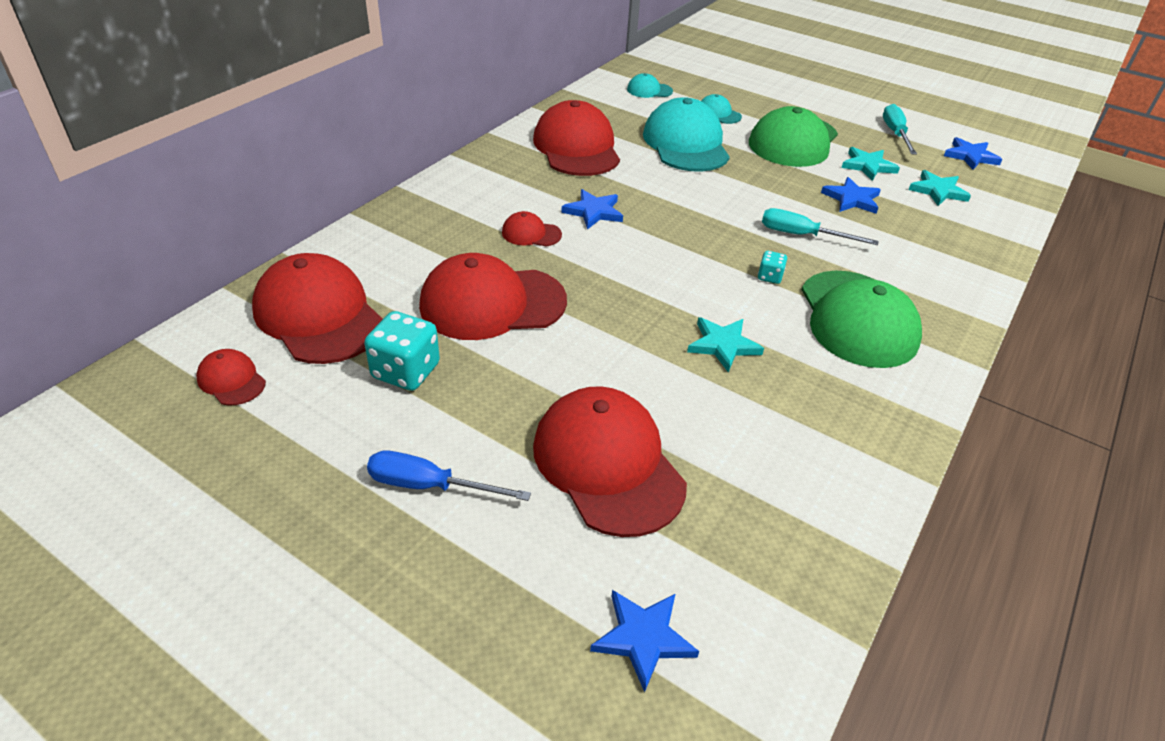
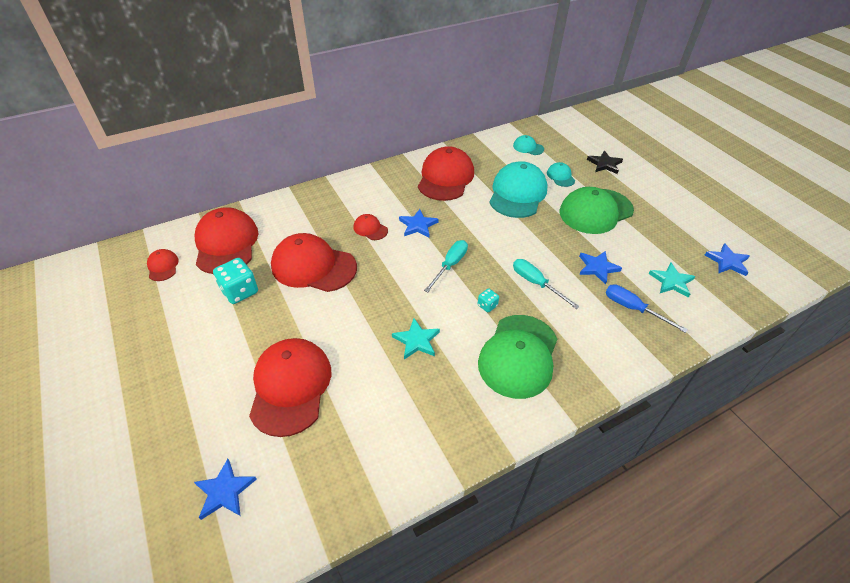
camera: 30 degrees right, 5 degrees up
(430, 486) = (199, 360): blue screwdriver -> blue screwdriver (633, 309)
(755, 89) = (604, 164): none -> black star
(868, 166) = (634, 246): turquoise star -> none
(895, 134) = (681, 226): turquoise screwdriver -> turquoise screwdriver (450, 265)

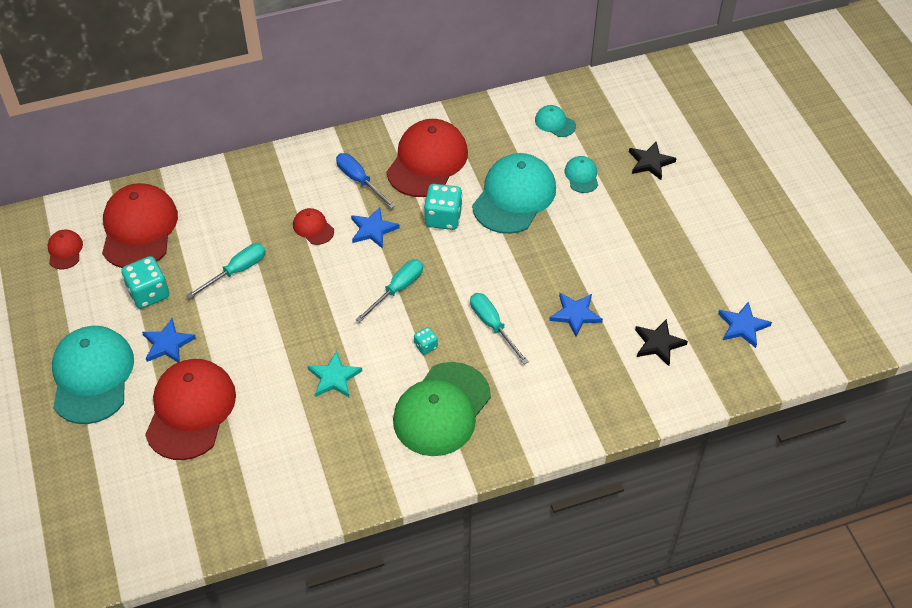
camera: 10 degrees right, 5 degrees up
(193, 367) = (92, 376): none -> turquoise cap
(224, 491) = (115, 502): blue star -> blue star (167, 344)
(313, 266) = (236, 271): red cap -> turquoise screwdriver
(469, 212) = (443, 218): none -> turquoise dice
(595, 211) = (606, 235): green cap -> none
(633, 309) = (595, 372): blue screwdriver -> blue screwdriver (359, 181)
(671, 281) = (658, 344): turquoise star -> black star

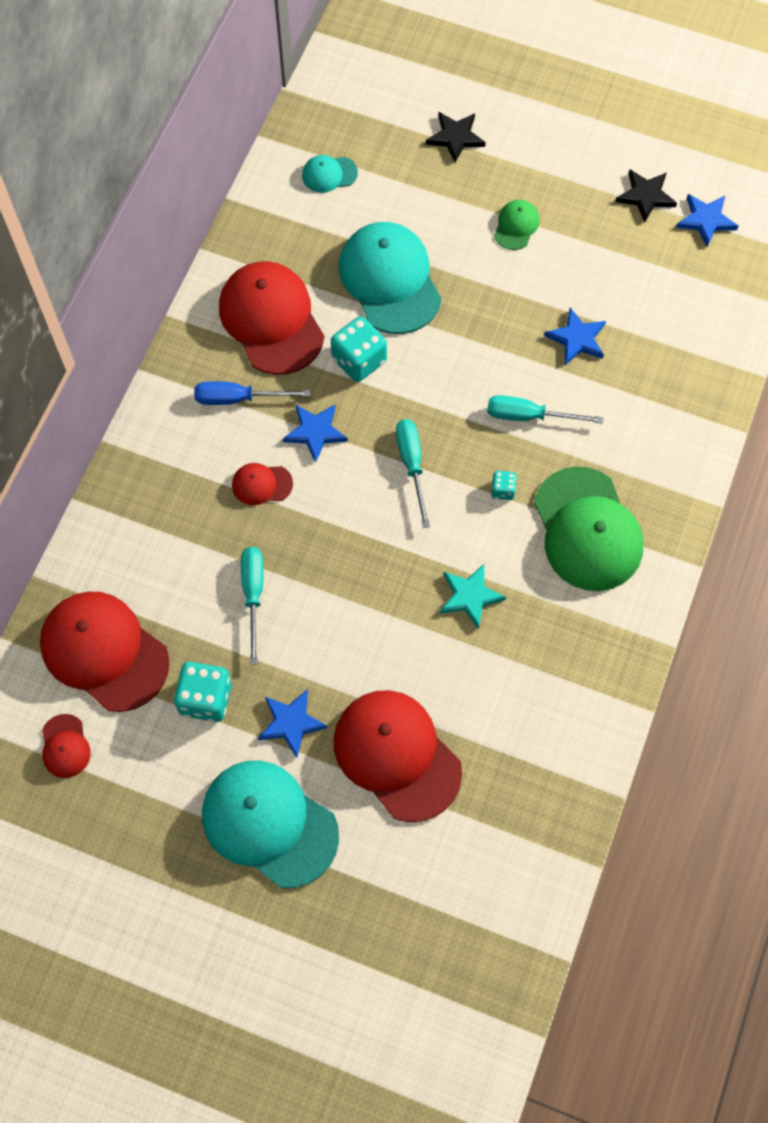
camera: 50 degrees left, 15 degrees up
(65, 250) = (65, 746): red cap -> red cap turned 135 degrees counterclockwise
(581, 176) = (418, 205): turquoise cap -> none
(622, 231) = (516, 226): none -> green cap
(658, 344) = (667, 299): black star -> black star (645, 196)

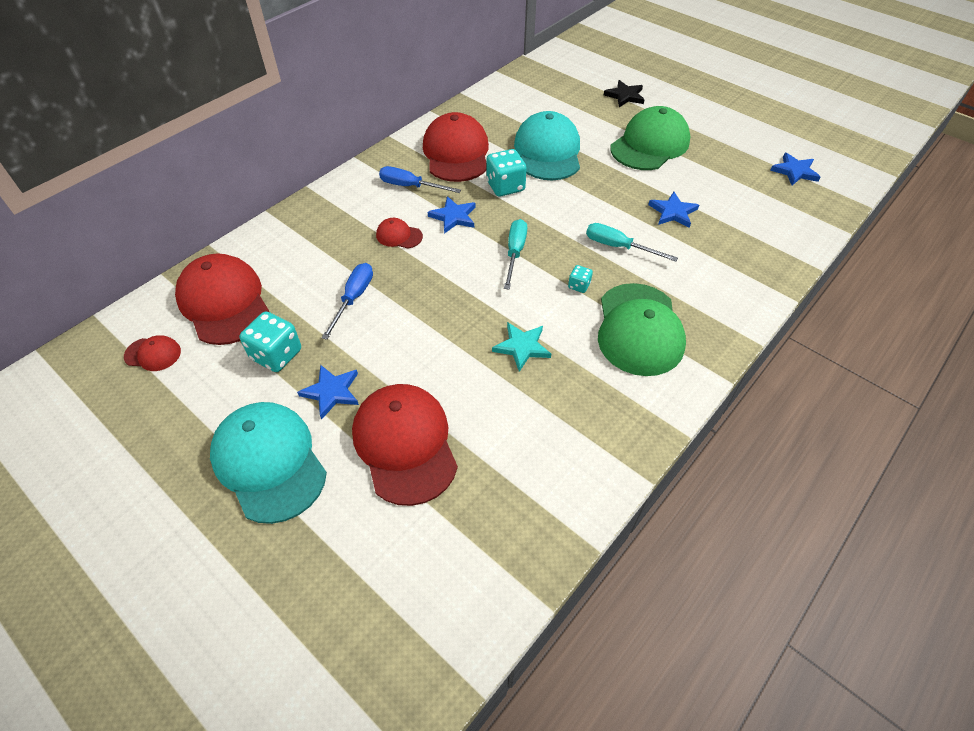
camera: 20 degrees right, 15 degrees down
(65, 746) = (153, 354): red cap -> red cap turned 90 degrees counterclockwise
(253, 595) = (353, 298): turquoise screwdriver -> blue screwdriver
(329, 174) = (532, 95): turquoise cap -> none
(516, 226) = (650, 145): green cap -> green cap, size x2.18
(645, 196) = (751, 150): black star -> none

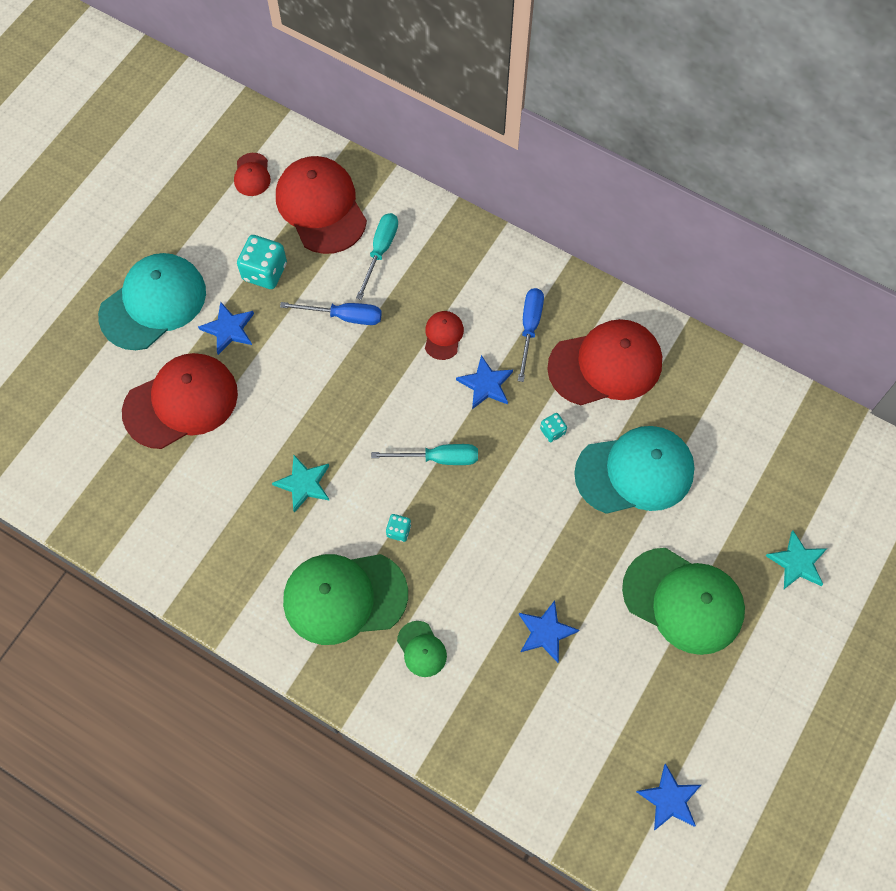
camera: 80 degrees right, 15 degrees up
(224, 302) = (321, 207): red cap -> red cap turned 75 degrees counterclockwise
(505, 186) = (552, 431): turquoise dice -> turquoise dice, size x0.51
(618, 247) = (469, 570): turquoise screwdriver -> turquoise screwdriver (380, 251)
(625, 96) = (797, 562): black star -> turquoise star
(687, 284) = (421, 649): none -> green cap

